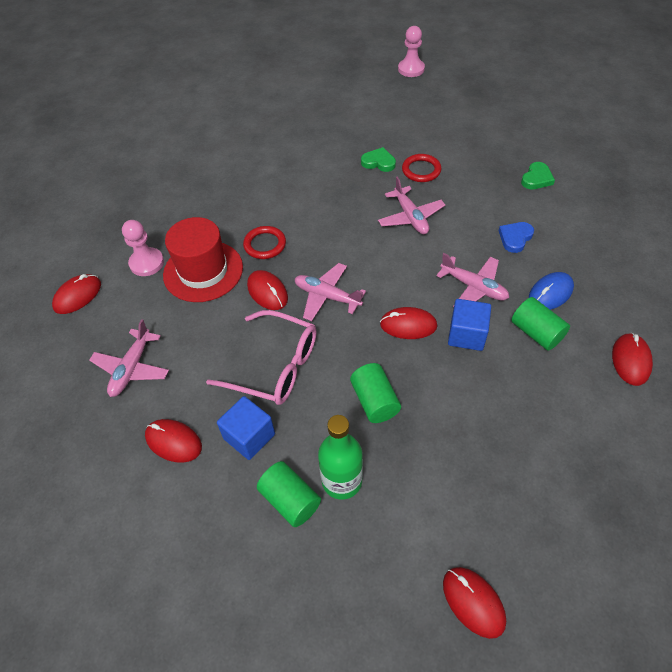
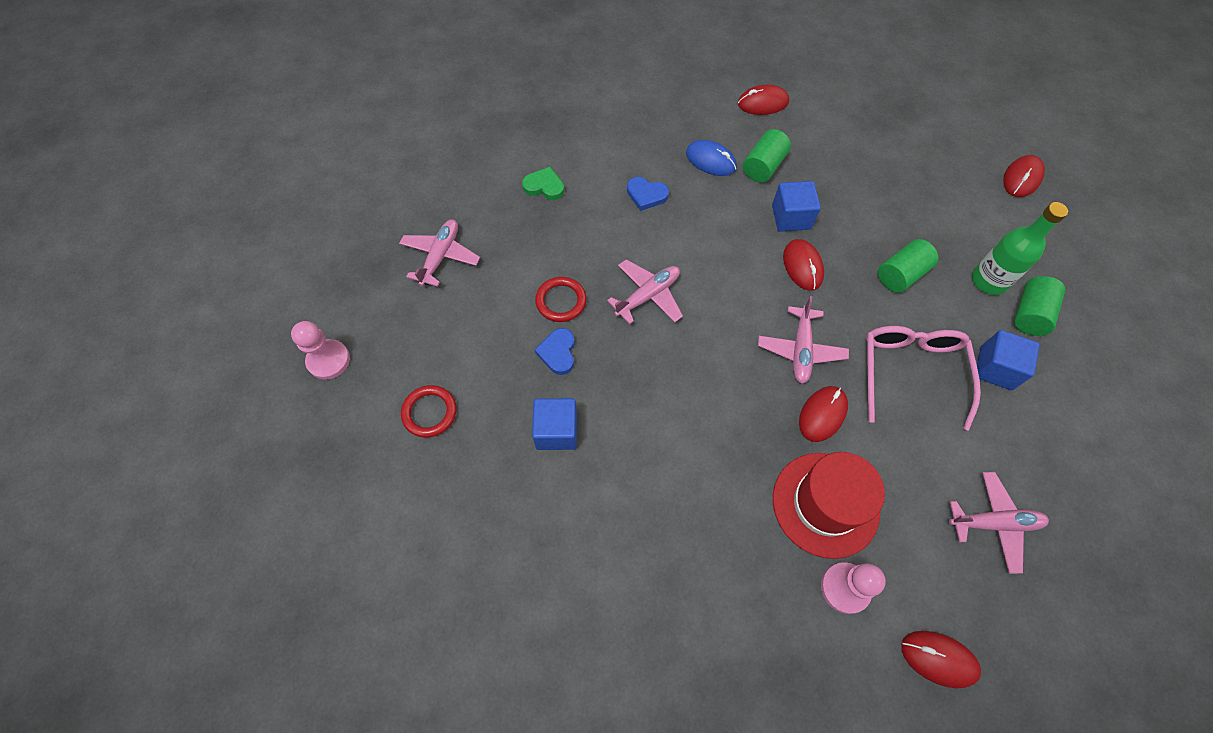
camera: 110 degrees left, 10 degrees up
(173, 442) = (1042, 436): red mouse -> none
(265, 244) = (752, 444): red ring -> red ring (429, 412)
(321, 153) = (556, 431): none -> blue cube
(378, 162) = (558, 353): green heart -> blue heart
(473, 287) = (729, 220): pink plane -> pink plane (440, 256)

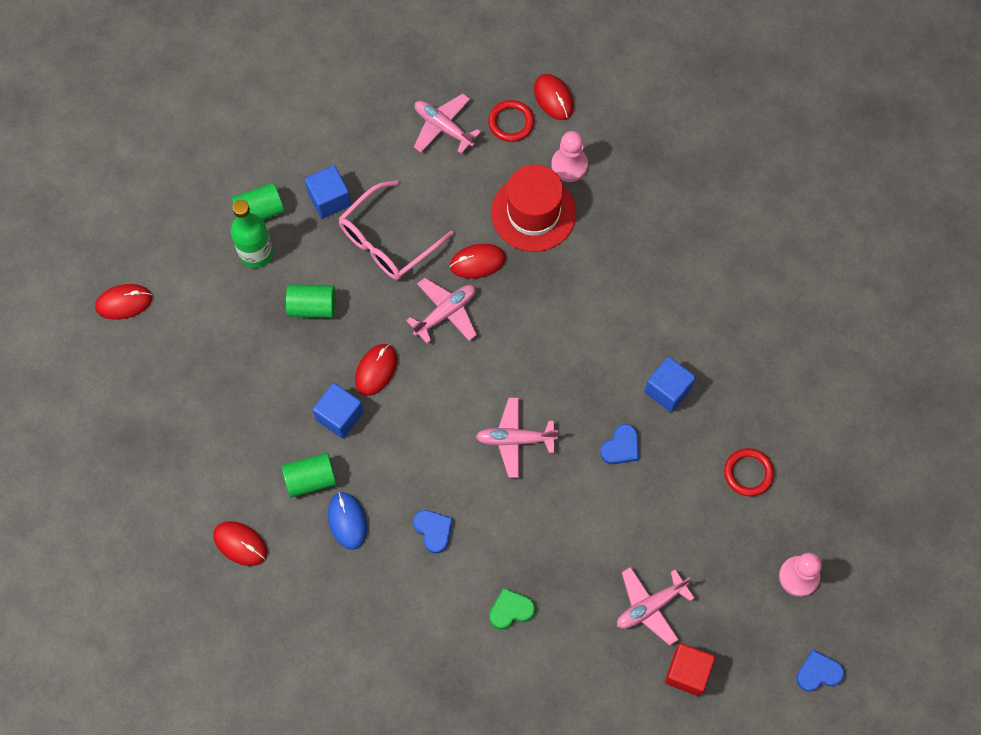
camera: 140 degrees left, 5 degrees up
(269, 302) = (818, 673): none -> blue heart
(379, 234) = (687, 672): none -> red cube
(544, 186) = (511, 610): green heart -> green heart turned 105 degrees clockwise
(561, 301) = (585, 488): red ring -> red ring (511, 122)

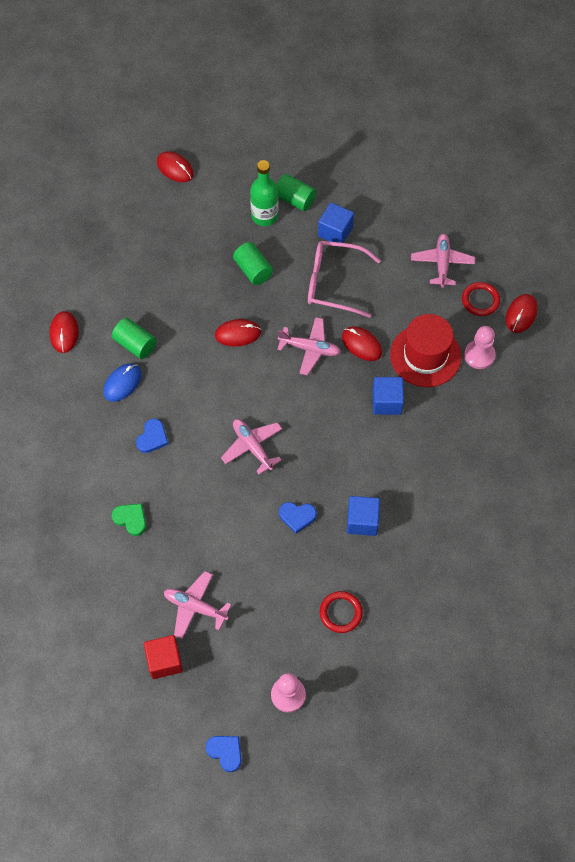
camera: 55 degrees right, 5 degrees down
(339, 416) = (190, 333): blue cube -> blue cube (387, 402)

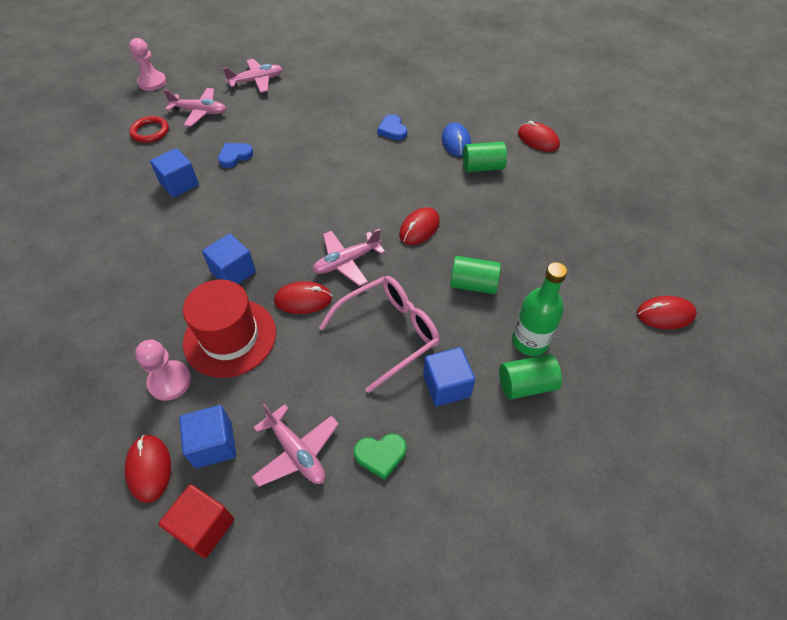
camera: 135 degrees right, 10 degrees down
(131, 519) = (349, 89): green heart -> green heart (380, 455)
(164, 661) = (248, 54): red cube -> red cube (204, 527)
(225, 752) = (170, 46): blue heart -> none
(252, 447) = (315, 170): pink plane -> pink plane (200, 112)
(480, 300) = (213, 444): red ring -> blue cube

